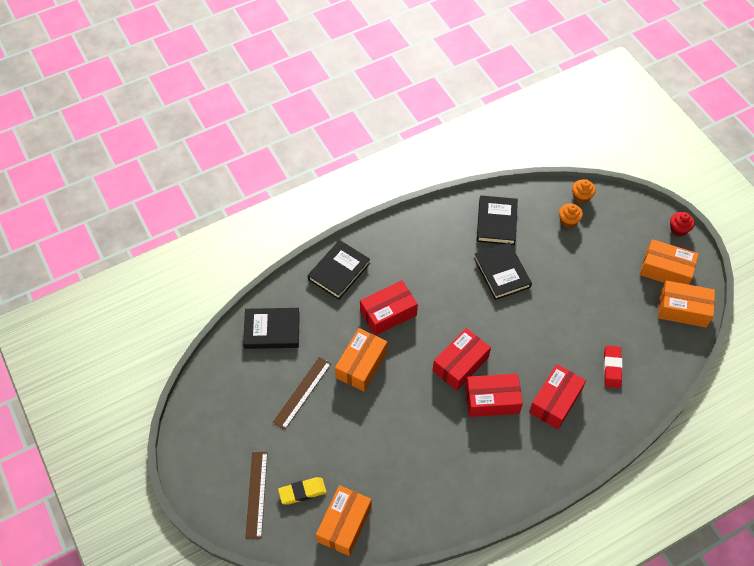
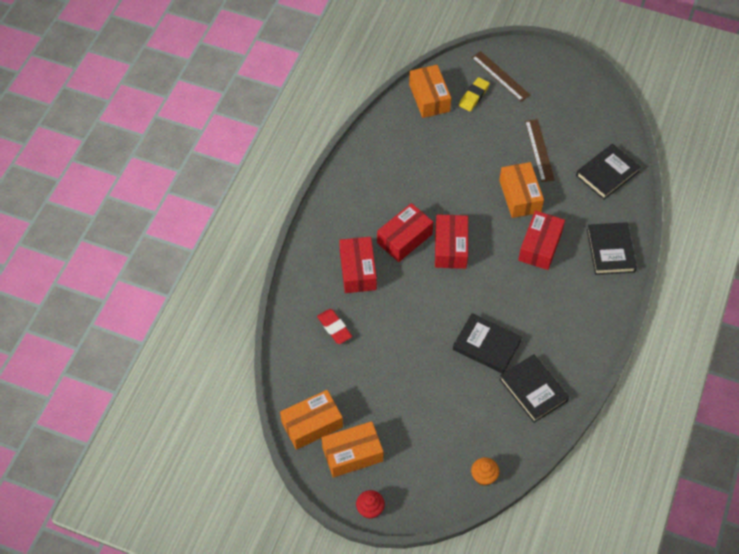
camera: 140 degrees right, 0 degrees up
(568, 221) = (474, 440): orange cupcake -> none

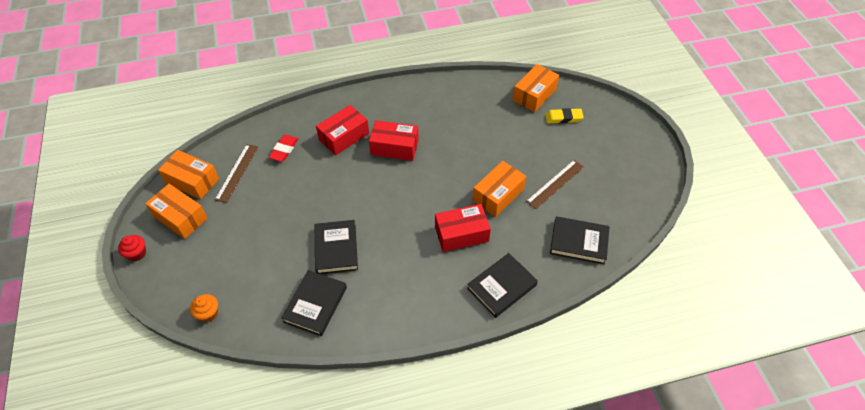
camera: 55 degrees right, 5 degrees down
(450, 247) = (410, 178): red box -> none
(500, 76) = (599, 123): brown ruler -> brown ruler (237, 172)

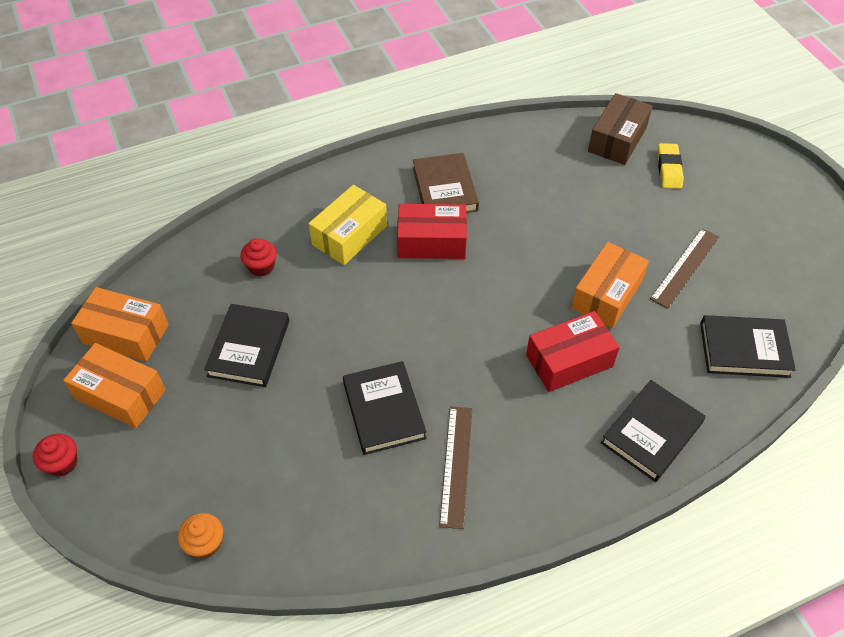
camera: 10 degrees left, 0 degrees up
(237, 172) = (195, 311): brown ruler -> brown ruler (456, 465)
(284, 150) = (261, 267): red eraser -> red cupcake
(315, 304) = (374, 503): black book -> black book (249, 348)
(344, 137) = (350, 235): red box -> yellow box
(412, 114) = (445, 189): none -> brown book
(534, 95) = (617, 139): orange box -> brown box
(563, 118) = (669, 169): yellow eraser -> yellow eraser turned 75 degrees counterclockwise

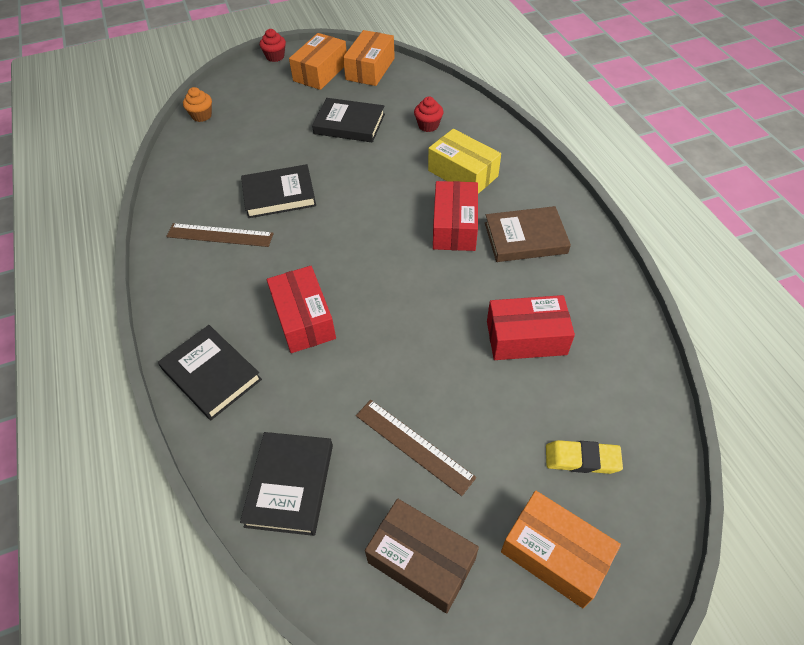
camera: 95 degrees right, 0 degrees up
(563, 194) = (526, 337): none -> red box
(607, 295) = (380, 360): orange box -> orange box (554, 554)
(617, 139) = (629, 406): brown box -> brown box (421, 561)

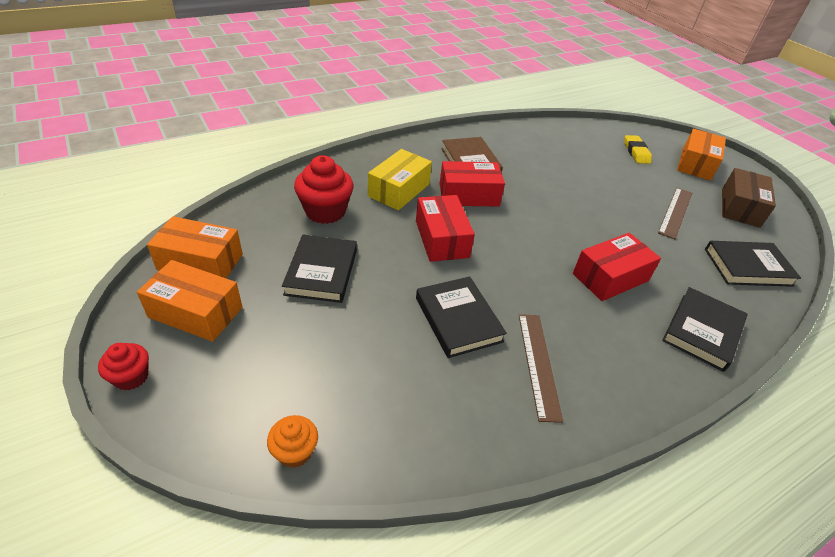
camera: 105 degrees left, 10 degrees down
(428, 125) = (325, 211): red cupcake -> red cupcake, size x1.78
(526, 337) = (563, 166): red box -> red box (441, 239)

